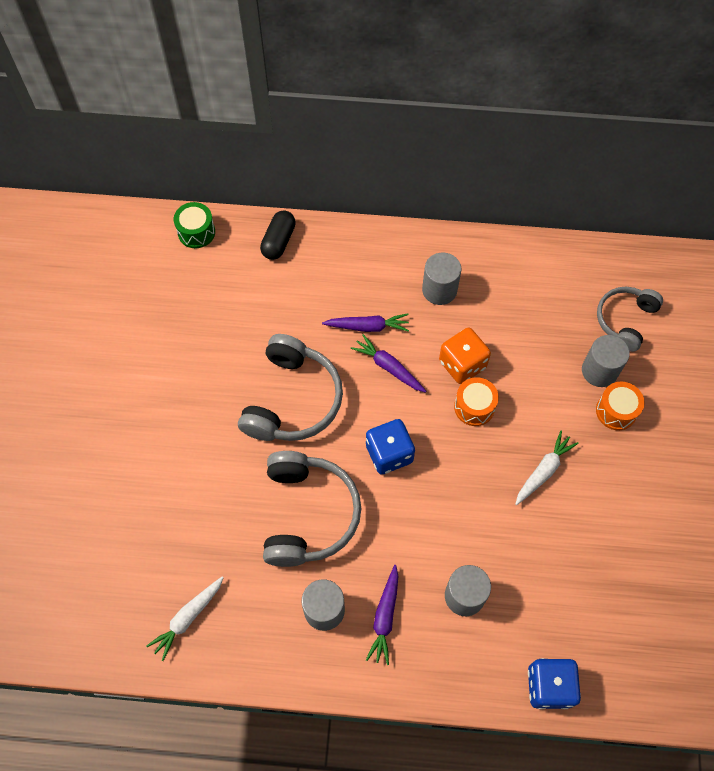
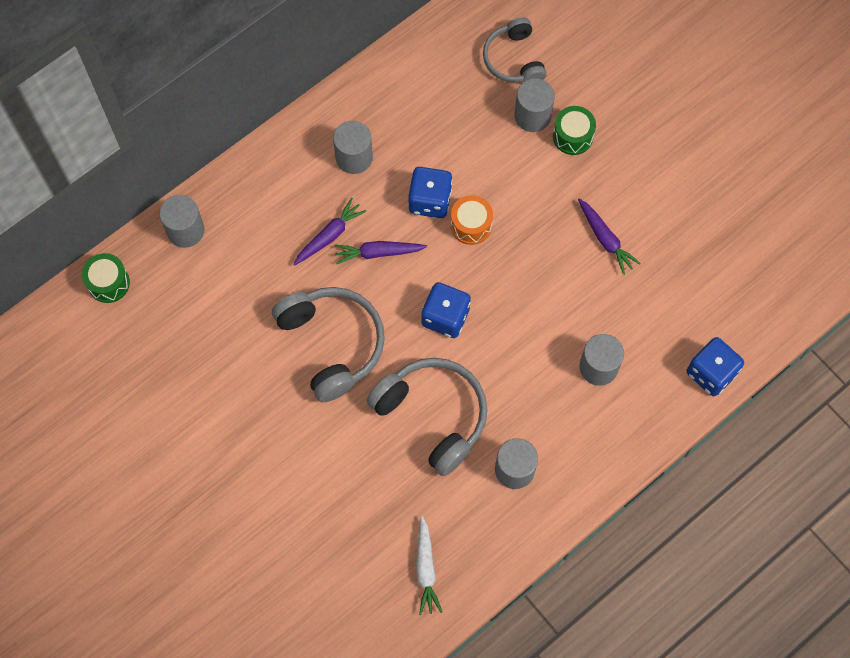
camera: 45 degrees left, 5 degrees up
(278, 241) = (185, 230): black capsule -> grey cylinder
(385, 617) = (560, 434): purple carrot -> purple carrot (605, 239)
(462, 364) = (430, 201): orange dice -> blue dice
(543, 471) = (565, 227): white carrot -> none
(616, 411) = (572, 136): orange drum -> green drum

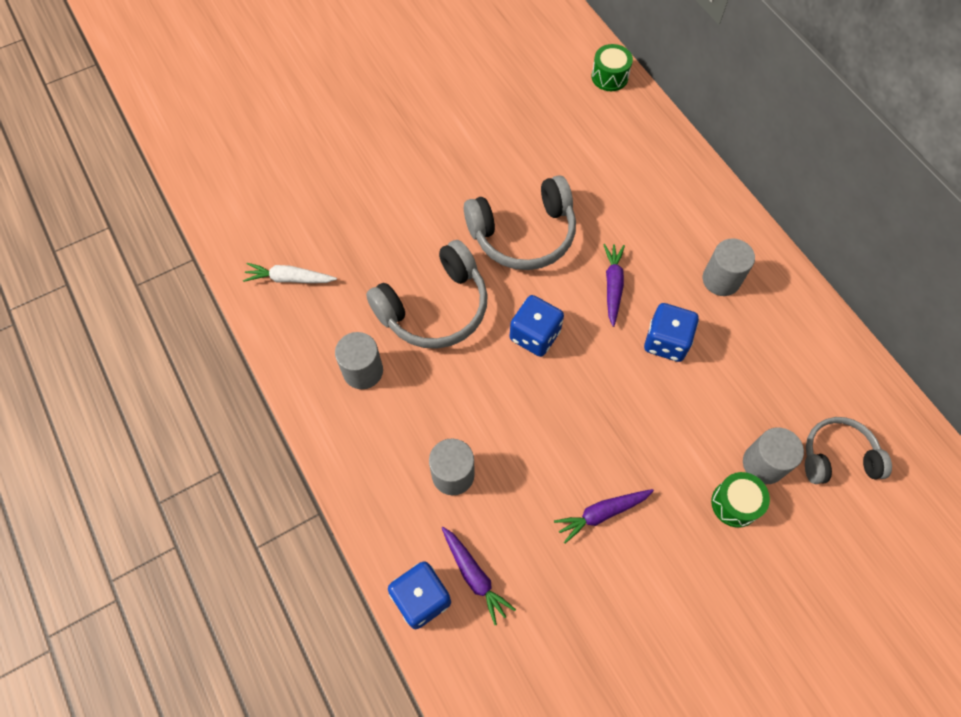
camera: 100 degrees right, 5 degrees down
(185, 230) = (654, 135): grey cylinder -> none
(329, 235) = (636, 247): purple carrot -> purple carrot (474, 576)
(471, 225) = (634, 376): orange drum -> none

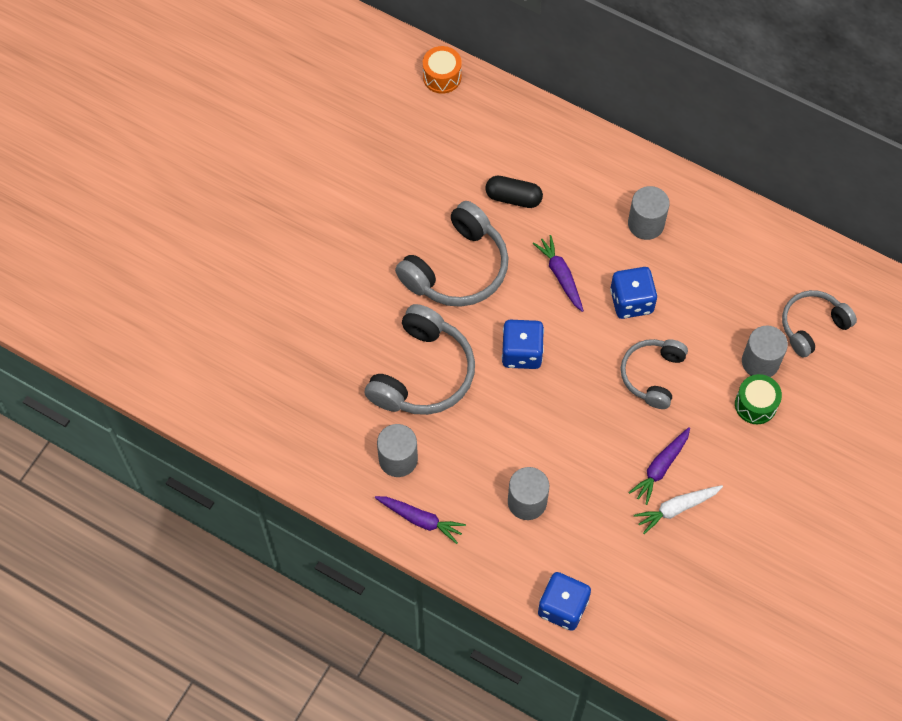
camera: 30 degrees left, 0 degrees up
(289, 278) = (278, 414): white carrot -> white carrot (676, 508)
(474, 576) = (592, 568): purple carrot -> purple carrot (421, 520)
(609, 77) = (442, 77): green drum -> orange drum
(611, 200) = (513, 198): none -> black capsule
(646, 420) = (652, 375): none -> grey headphones

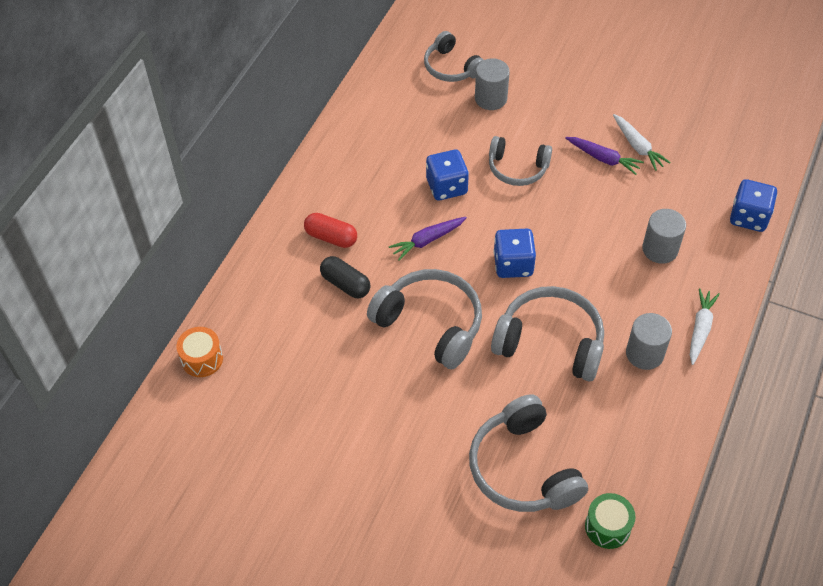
camera: 95 degrees left, 10 degrees down
(290, 329) = (523, 468): none -> grey headphones
(421, 520) = (700, 329): purple carrot -> white carrot
(513, 198) = (345, 284): black capsule -> black capsule turned 60 degrees counterclockwise
(573, 188) = (331, 237): none -> red capsule
(646, 224) = (364, 180): grey cylinder -> none
(755, 404) = (531, 100): green drum -> green drum (607, 527)

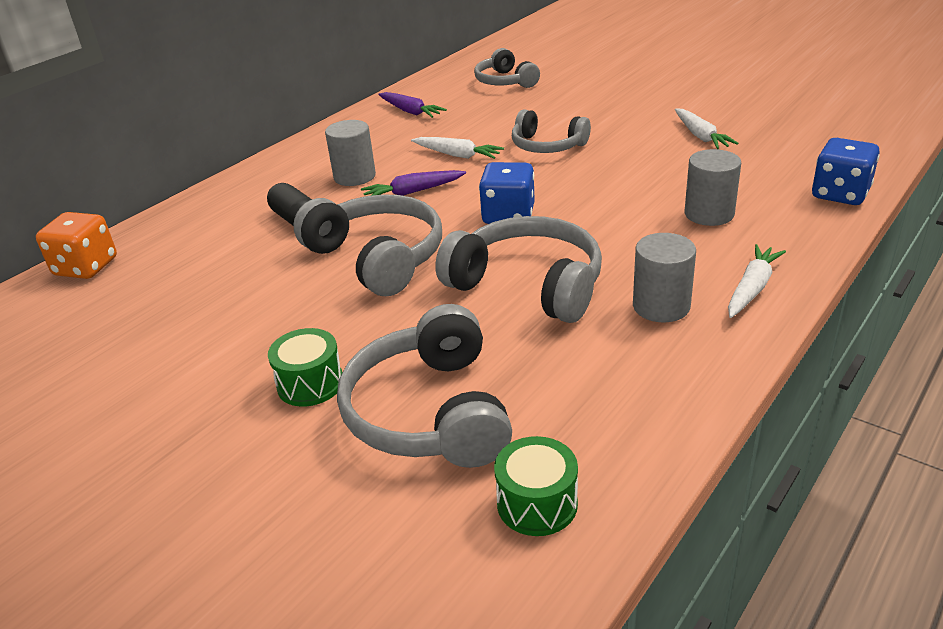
camera: 15 degrees right, 20 degrees down
(202, 359) = (86, 267): orange drum -> orange dice
(331, 237) = (304, 184): red capsule -> none
(436, 455) = (310, 384): none -> green drum
(446, 187) = (457, 155): blue dice -> white carrot
(490, 98) = (538, 100): grey cylinder -> grey cylinder (354, 176)
(603, 159) = (655, 143): purple carrot -> purple carrot (410, 111)

